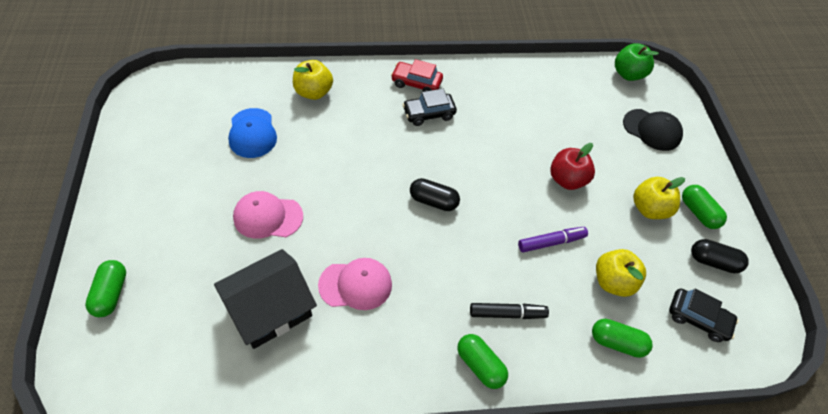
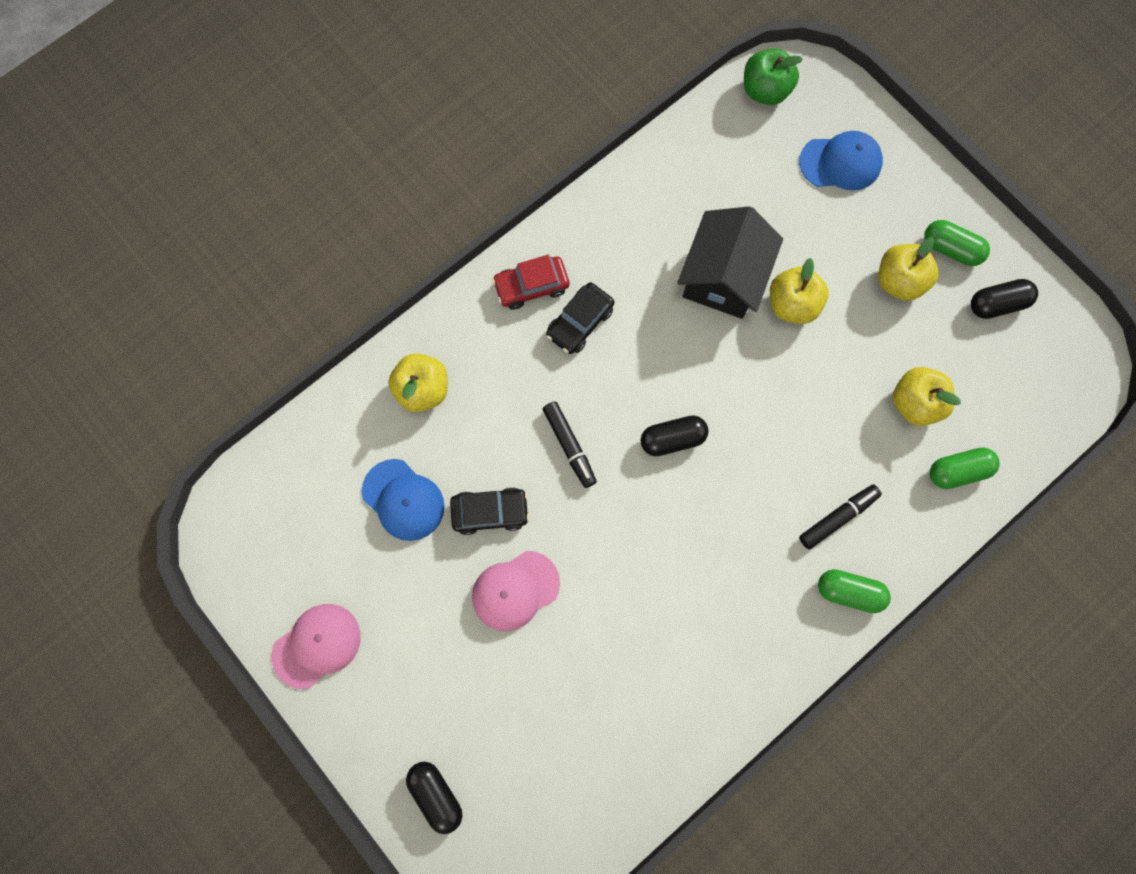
camera: 30 degrees left, 20 degrees up
(111, 293) = (436, 794): green capsule -> black capsule
(270, 309) = (608, 688): black house -> black house (723, 277)
(356, 285) = (669, 598): pink cap -> pink cap (317, 645)
(368, 166) = (569, 446): none -> black marker
(551, 242) = (826, 400): purple marker -> none
(567, 179) = (792, 304): red apple -> yellow apple
(652, 130) = (840, 162): black cap -> blue cap
(697, 318) = (1017, 386): black car -> black car (490, 512)

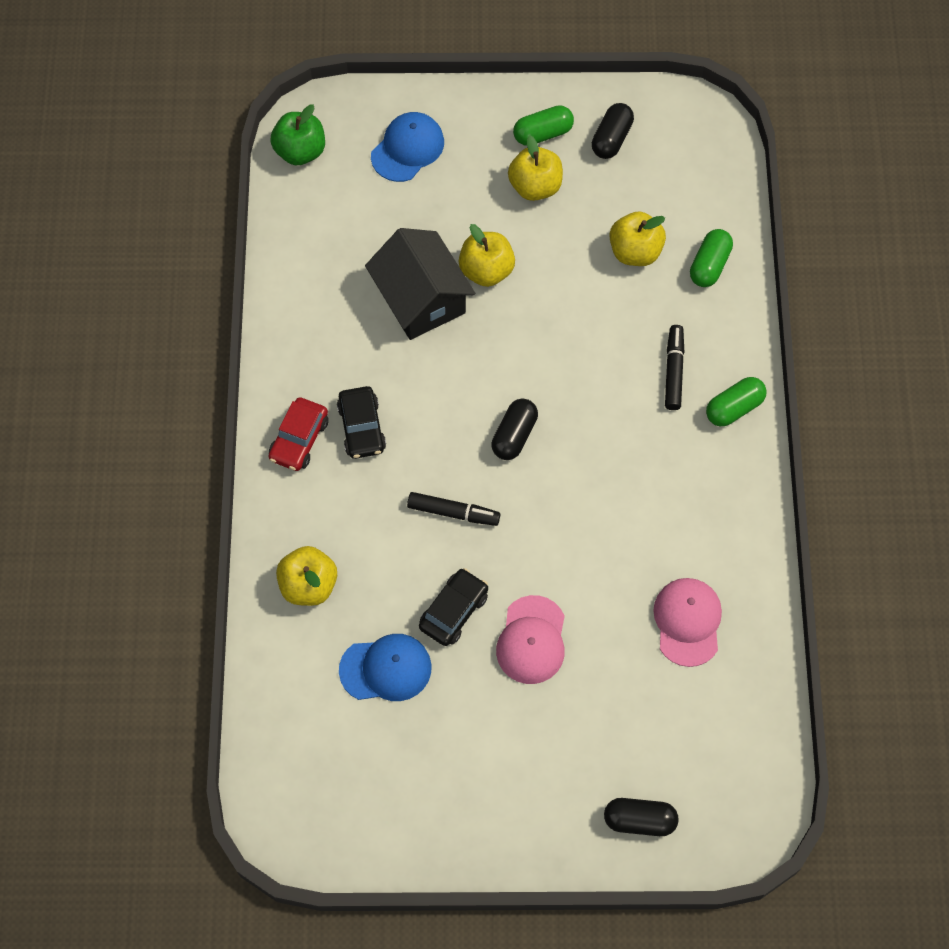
camera: 50 degrees left, 10 degrees down
(317, 645) = (446, 825): pink cap -> pink cap (687, 622)

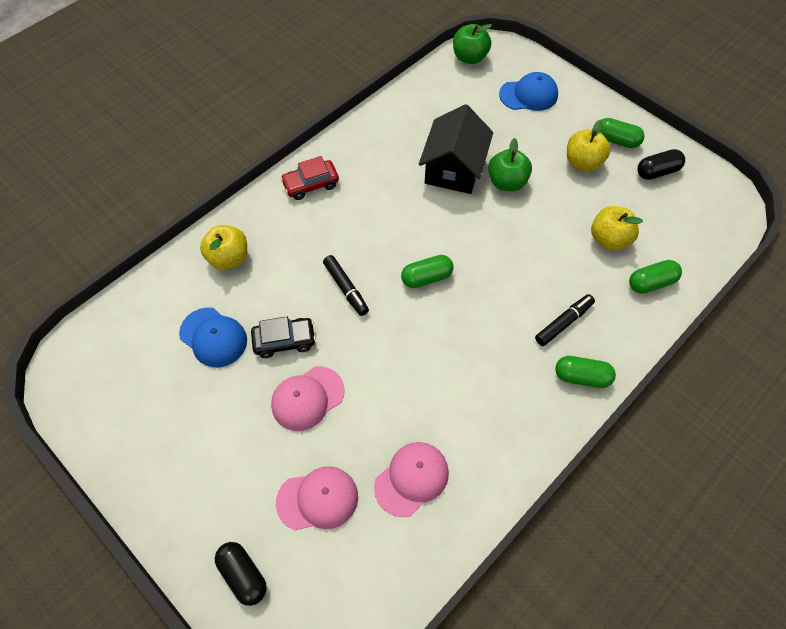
camera: 45 degrees right, 5 degrees down
(361, 428) = (348, 205): black car -> none
(486, 270) = (507, 182): yellow apple -> green apple
(514, 435) = (426, 277): black capsule -> green capsule
(632, 710) = (318, 499): none -> pink cap

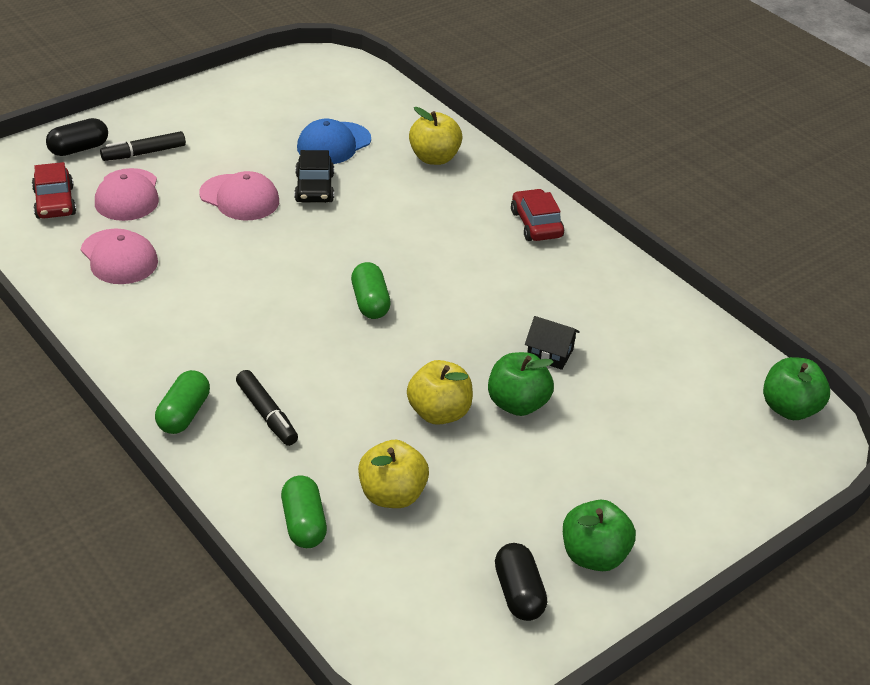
camera: 95 degrees right, 20 degrees down
(307, 398) = (239, 198): pink cap -> pink cap turned 150 degrees clockwise
(340, 568) = (54, 202): none -> red car
(346, 288) = (371, 237): black marker -> black marker (144, 153)
(453, 169) = (550, 354): black house -> black house, size x0.48
(528, 95) = (703, 465): blue cap -> none
(582, 162) = (548, 500): yellow apple -> yellow apple (439, 413)
(616, 140) = (594, 556): green capsule -> green apple

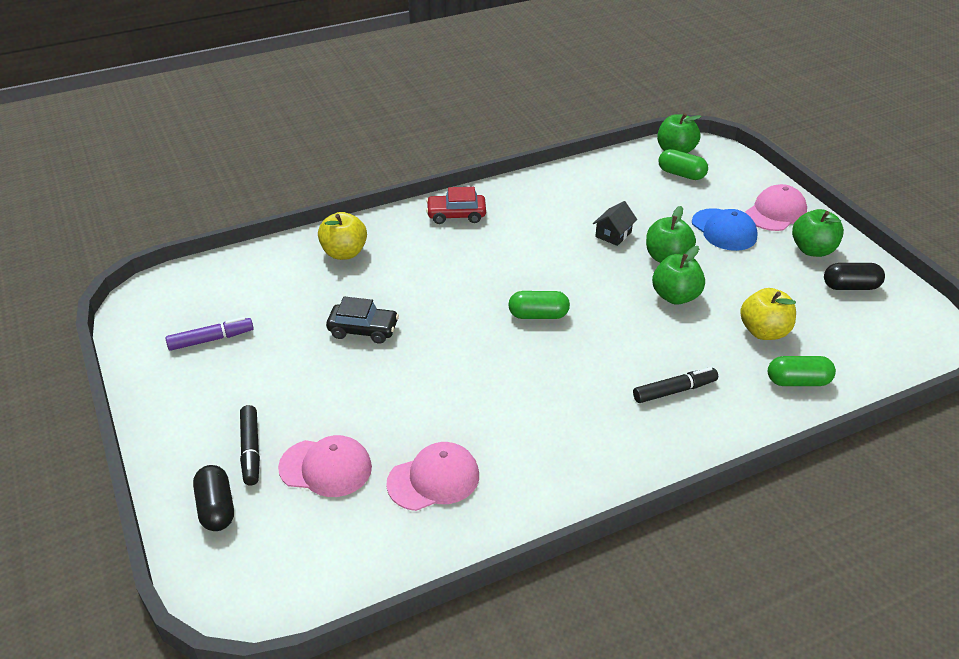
camera: 75 degrees left, 0 degrees up
(54, 202) = (317, 533): red car -> none
(184, 414) = (673, 444): green capsule -> green capsule (681, 174)
(239, 198) = (361, 381): pink cap -> pink cap (776, 212)
(279, 106) = (211, 339): none -> purple marker
(333, 144) = (295, 309): blue cap -> blue cap (724, 230)
(439, 413) = (675, 296): yellow apple -> green apple

